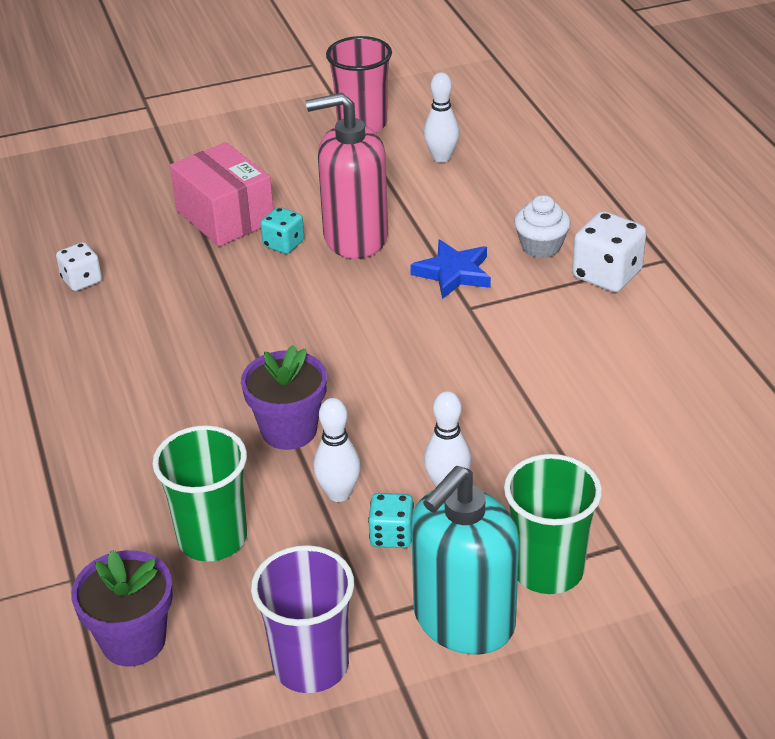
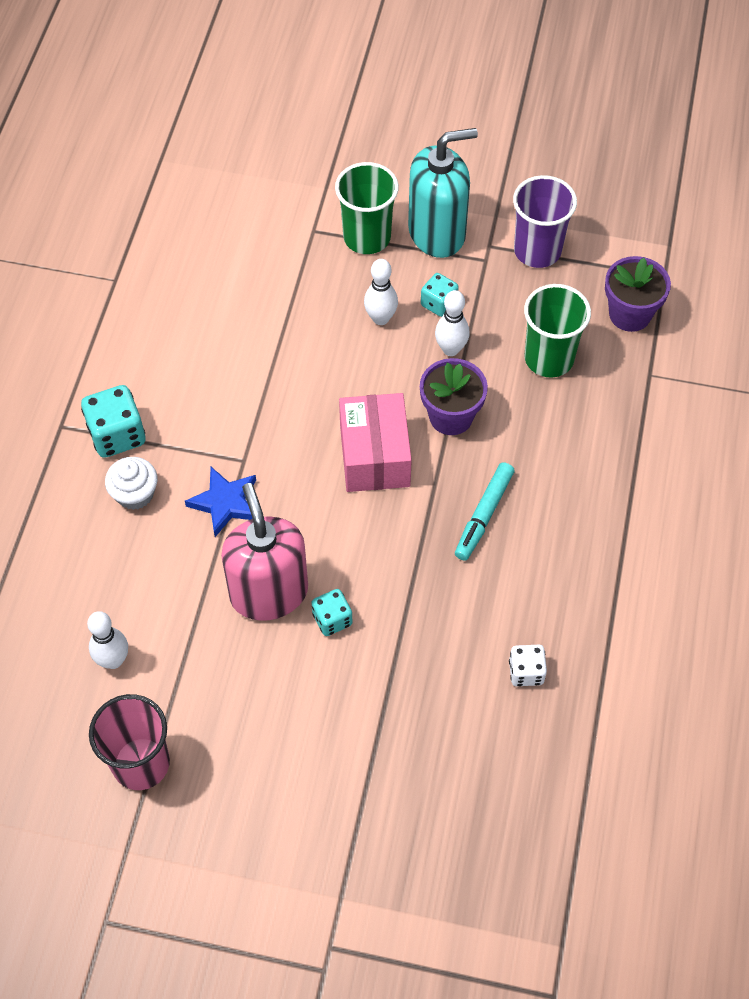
camera: 150 degrees left, 20 degrees up
(193, 366) = (484, 515): none -> turquoise marker
(225, 216) = (358, 690): pink box -> pink box (374, 456)
(355, 237) = (269, 592): pink soap dispenser -> pink soap dispenser turned 135 degrees counterclockwise
(606, 275) = (117, 435): white dice -> turquoise dice

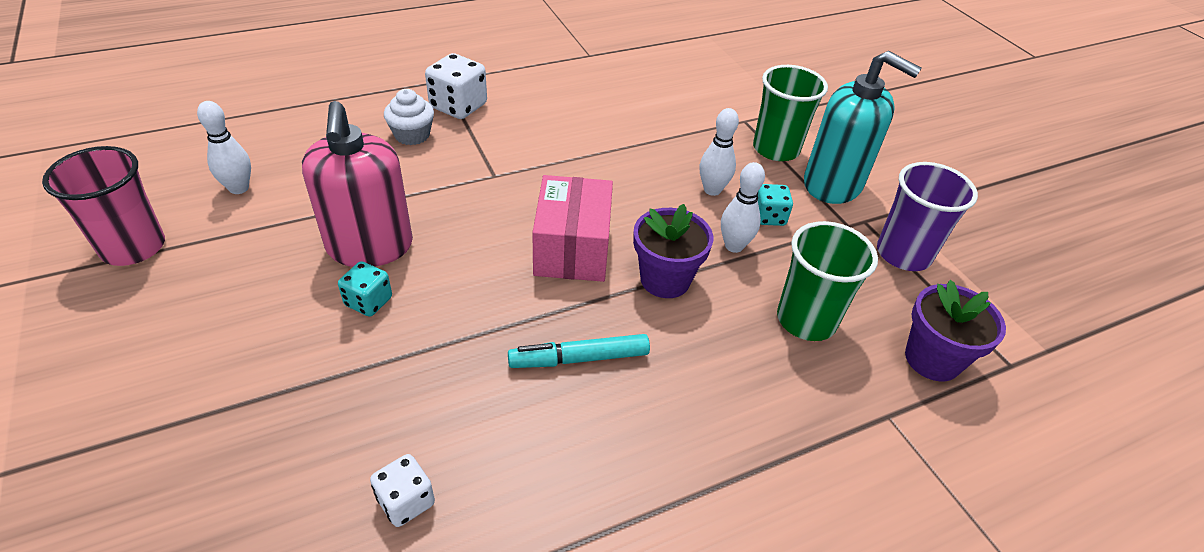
camera: 50 degrees right, 15 degrees down
(117, 435) = (458, 106): turquoise dice -> white dice
(225, 503) = (443, 183): blue star -> none
(269, 592) = (370, 247): pink soap dispenser -> pink soap dispenser turned 135 degrees clockwise
(374, 456) = (572, 249): pink box -> pink box turned 45 degrees counterclockwise

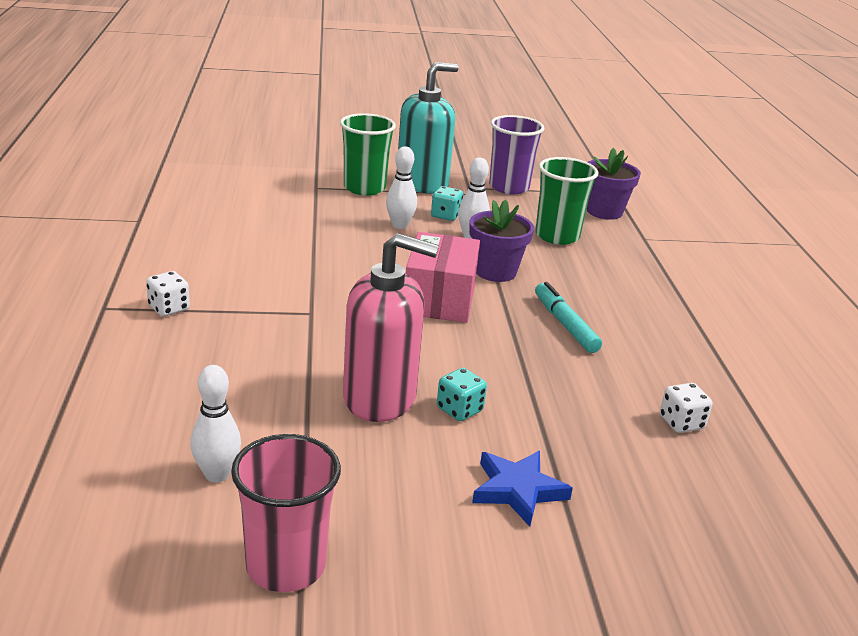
camera: 70 degrees left, 15 degrees down
(245, 366) = (518, 490): none -> blue star
(412, 135) = (201, 344): white cupcake -> none
(458, 106) = (169, 308): white dice -> white dice, size x0.61
(572, 249) = (439, 299): pink box -> pink box turned 75 degrees clockwise
(579, 359) = (565, 324): turquoise marker -> turquoise marker turned 150 degrees clockwise

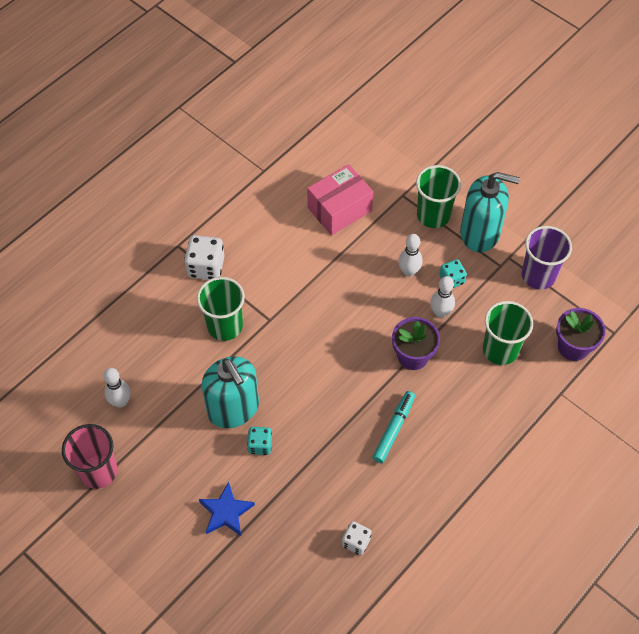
camera: 50 degrees right, 30 degrees up
(169, 308) = (206, 267): white dice -> white dice, size x1.63
(264, 340) = (225, 326): none -> green cup
(380, 398) = (233, 408): pink soap dispenser -> turquoise soap dispenser
(439, 299) = (349, 357): pink box -> pink box (339, 209)

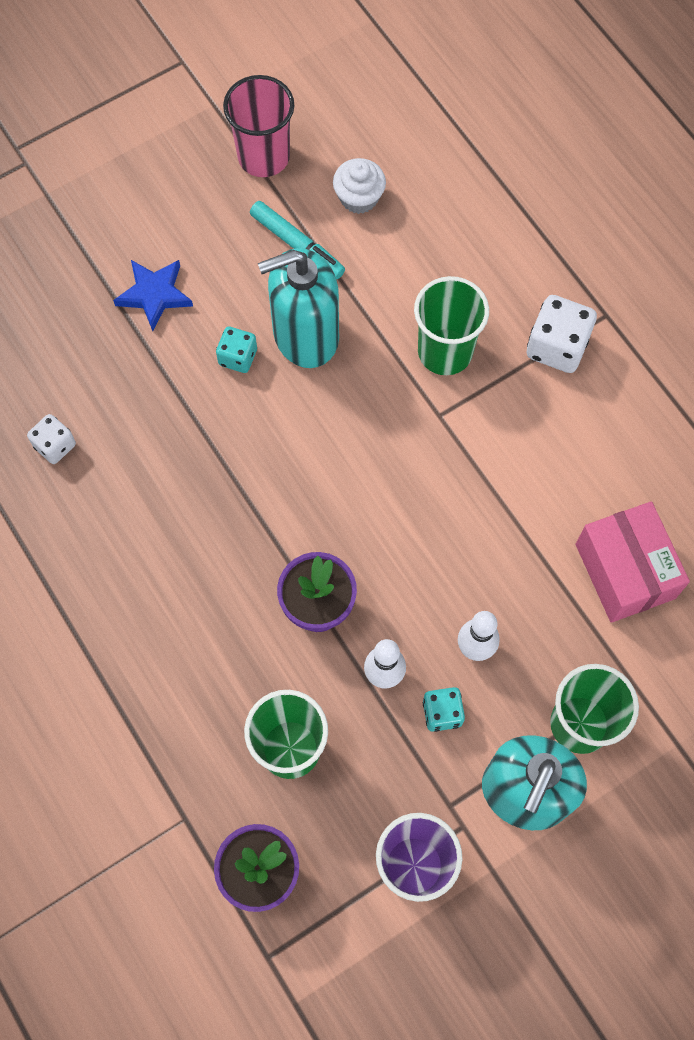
camera: 105 degrees right, 10 degrees up
(120, 402) = (359, 198): white bowling pin -> white cupcake
(393, 429) = (204, 543): turquoise marker -> turquoise marker (297, 244)

